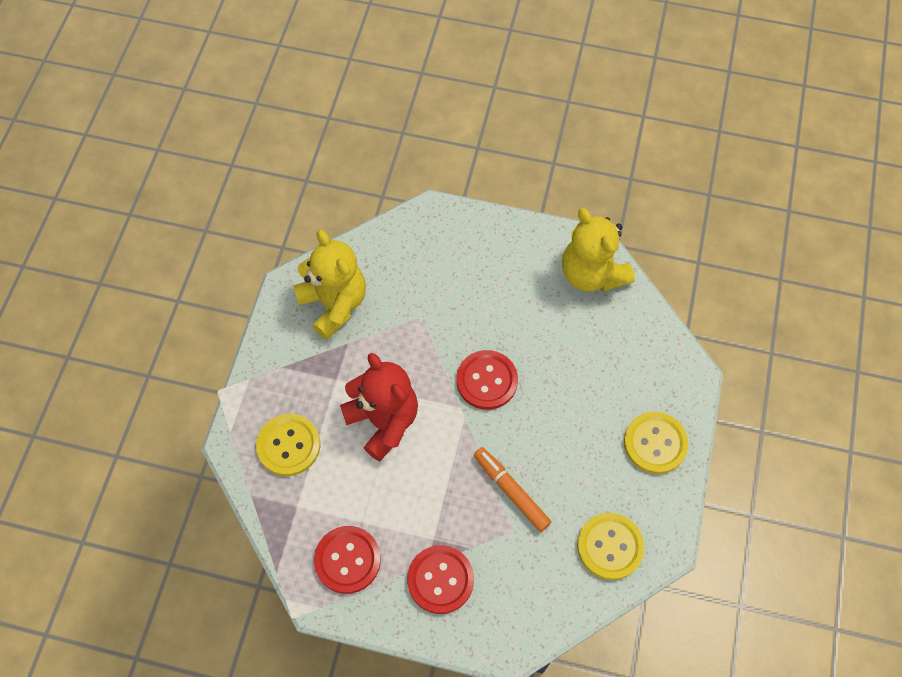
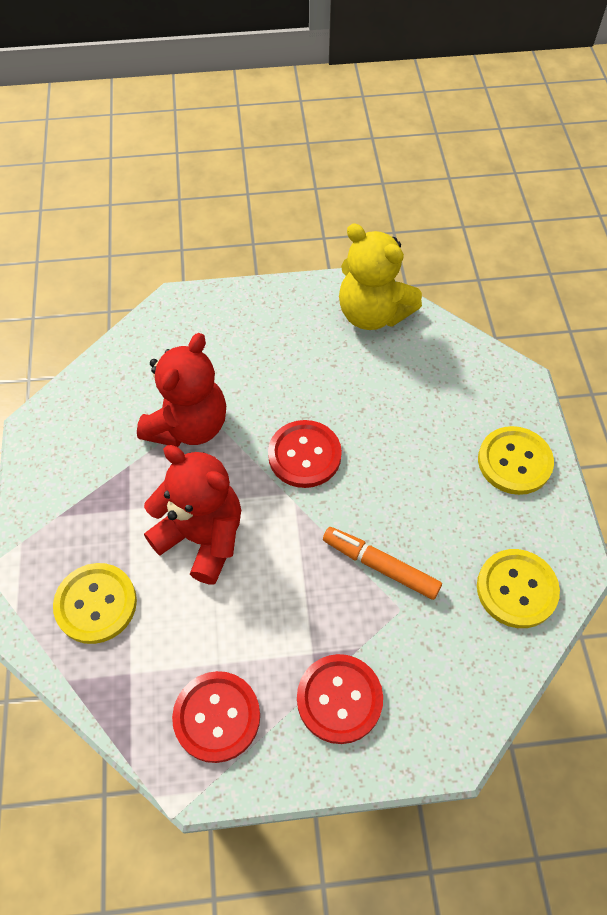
camera: 20 degrees left, 5 degrees down
(334, 304) = (98, 428): yellow teddy bear -> none
(404, 325) = (188, 426): none -> red teddy bear

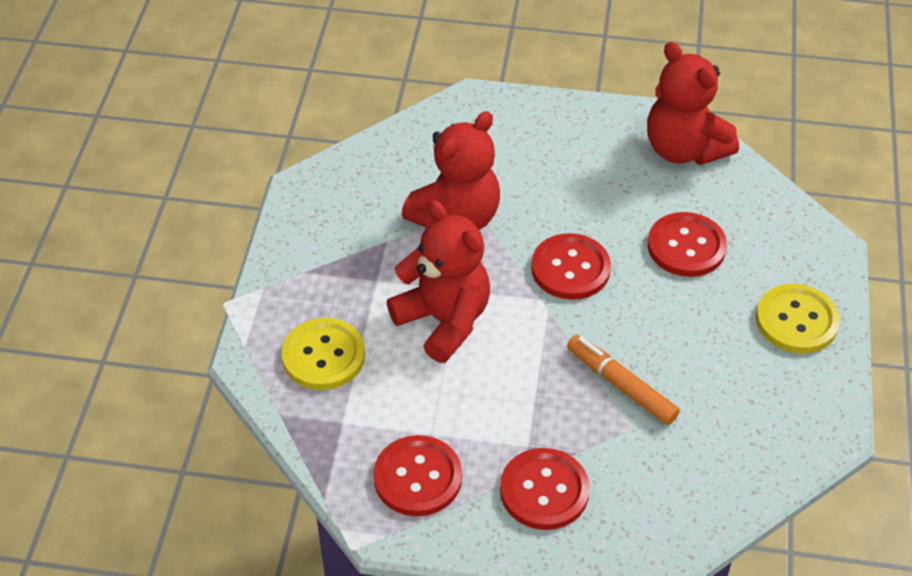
camera: 15 degrees right, 10 degrees down
(373, 314) = (684, 149): yellow teddy bear -> red teddy bear
(400, 409) = (686, 247): none -> red button
(516, 589) = (760, 437): yellow button -> none

